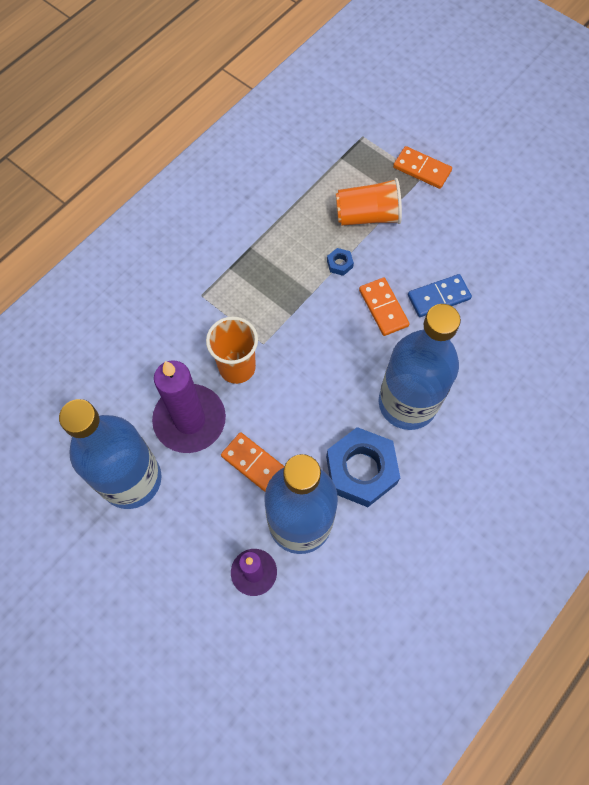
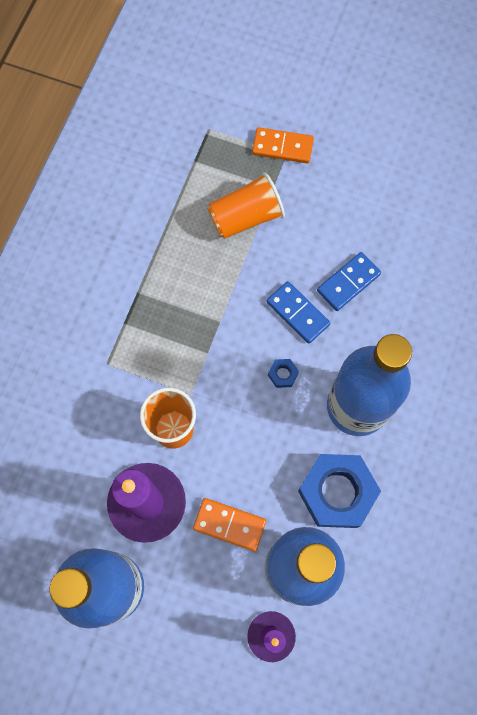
camera: 20 degrees left, 5 degrees up
(339, 264) = (236, 280): blue nut -> blue nut (283, 374)
(383, 308) = (298, 313): orange domino -> blue domino

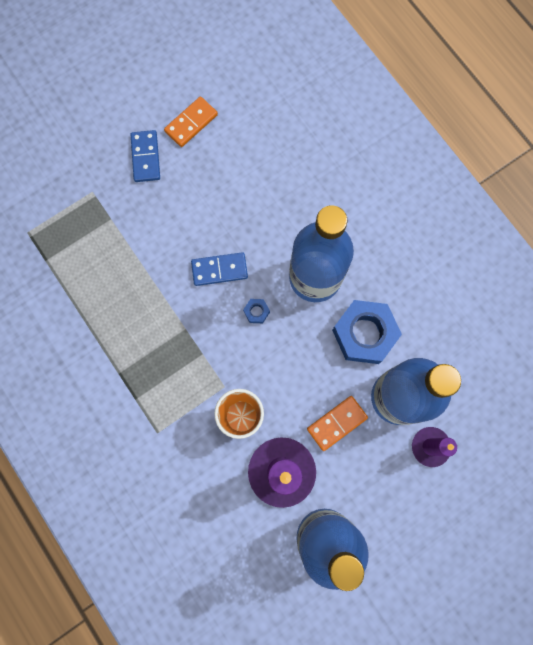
camera: 55 degrees left, 5 degrees up
(246, 217) = (119, 255): orange cup -> none
(282, 147) = (84, 190): orange domino -> orange domino (191, 123)
(348, 283) = (223, 219): blue domino -> blue domino (146, 157)

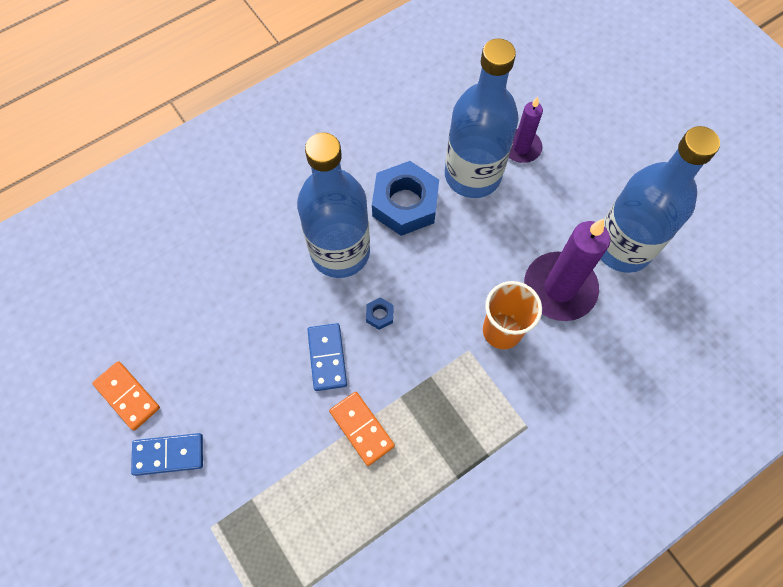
camera: 90 degrees left, 10 degrees down
(336, 423) = (503, 233): orange domino -> orange domino (361, 429)

